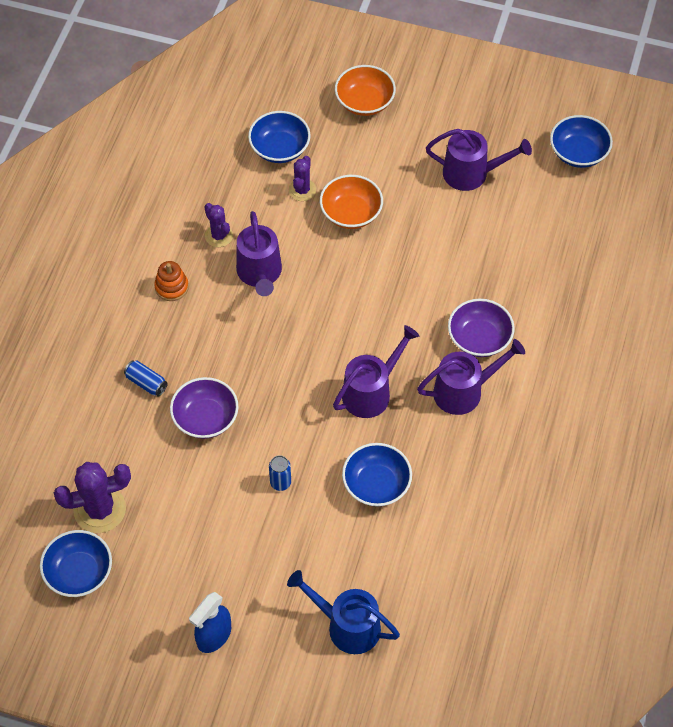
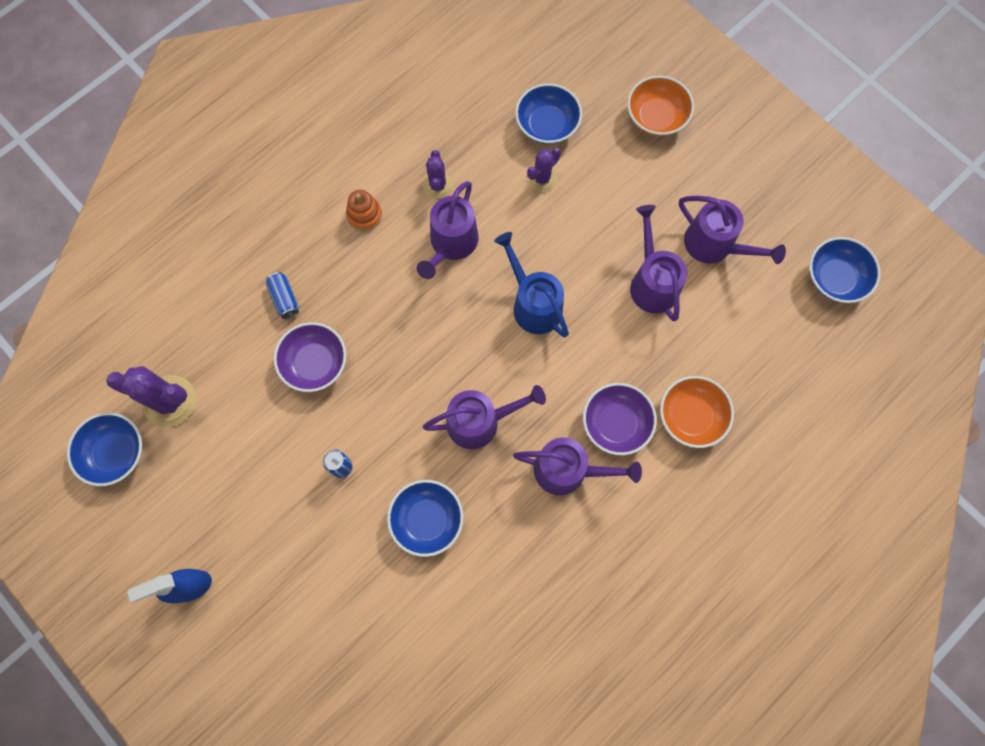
camera: 30 degrees right, 15 degrees up
(347, 626) = (313, 648): blue watering can -> blue watering can (533, 304)
(351, 213) = (573, 226): orange bowl -> orange bowl (691, 416)
(440, 224) = (652, 282): none -> purple watering can

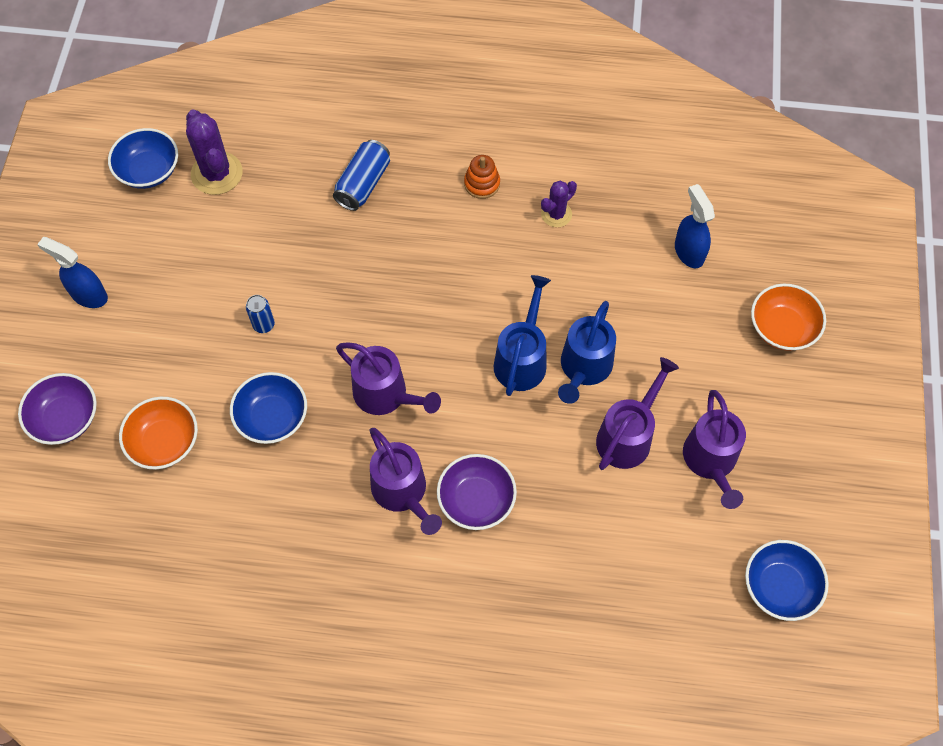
camera: 50 degrees right, 10 degrees down
(284, 299) = (363, 184): blue can -> blue can, size x1.57
(315, 363) = (330, 243): purple bowl -> purple bowl (65, 418)
(451, 244) = (516, 261): purple watering can -> none
(542, 179) = (637, 283): purple cactus -> none
(547, 125) = (688, 252): blue bowl -> blue spray bottle
(576, 269) = (584, 368): none -> blue watering can
(691, 416) = (536, 556): orange bowl -> orange bowl (164, 442)

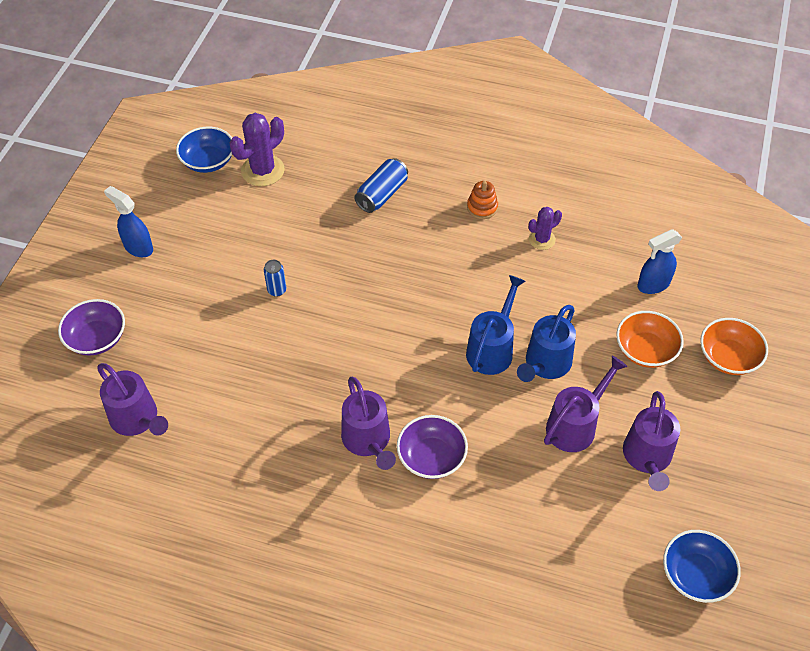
camera: 10 degrees right, 10 degrees down
(164, 442) = (174, 369): orange bowl -> orange bowl (645, 350)
(217, 173) = (263, 170): purple cactus -> purple cactus turned 60 degrees clockwise
(272, 417) = (269, 363): blue bowl -> none
(386, 395) = (369, 360): purple watering can -> purple watering can (137, 419)
(688, 252) = (653, 284): blue spray bottle -> blue spray bottle turned 105 degrees counterclockwise

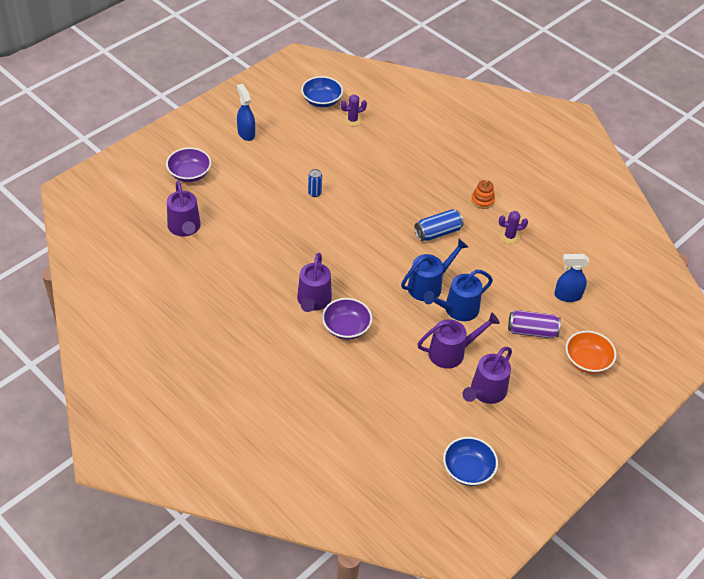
camera: 25 degrees right, 5 degrees down
(263, 170) = (352, 120): purple cactus -> purple cactus, size x0.59
(382, 194) = (420, 165): blue can -> blue can (437, 232)
(645, 350) = (532, 331): orange bowl -> purple can

